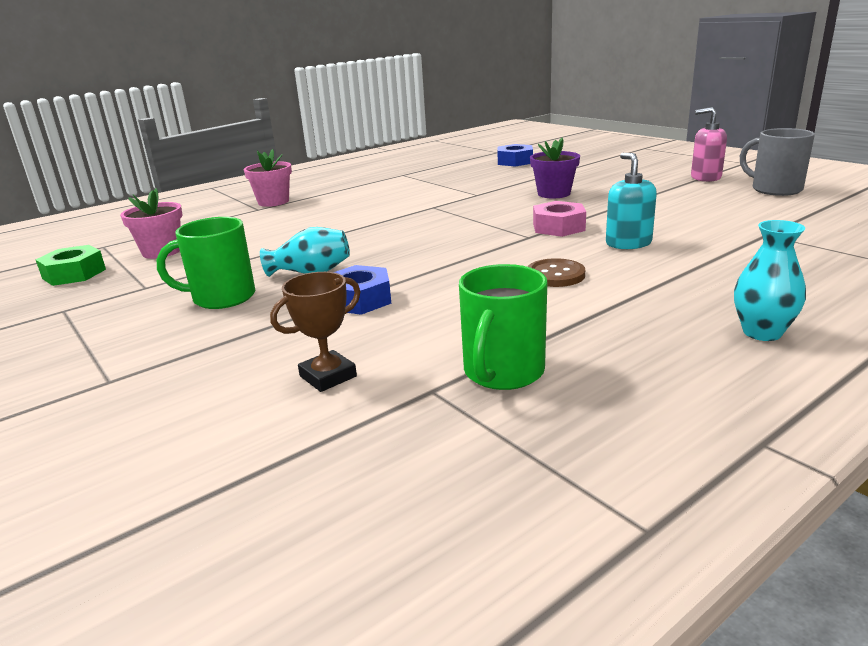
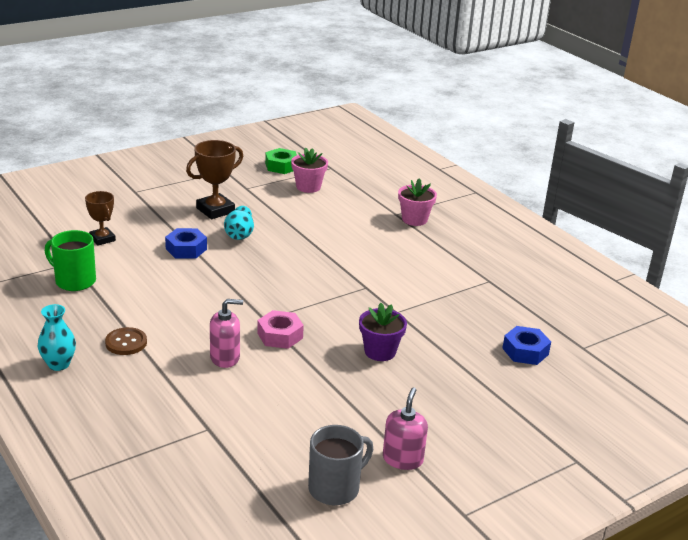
camera: 90 degrees right, 5 degrees up
(222, 298) = (215, 210): green mug -> brown trophy
(555, 275) = (183, 316): brown button -> brown button (126, 343)
(628, 243) = (225, 358): turquoise soap dispenser -> pink soap dispenser

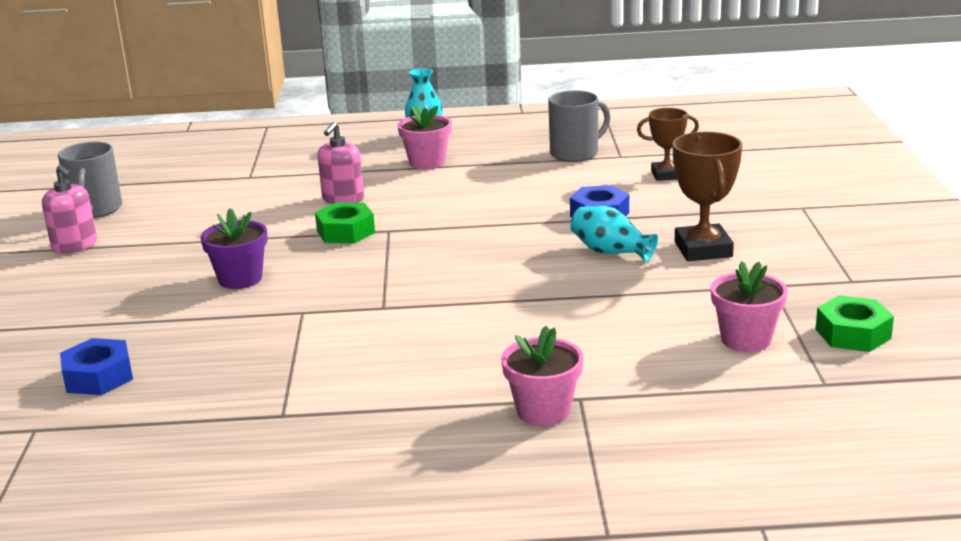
camera: 125 degrees right, 5 degrees down
(74, 281) = (575, 153): green mug -> grey mug
(126, 343) = (427, 162): brown button -> pink flower pot
(280, 335) = (345, 232): pink nut -> green nut

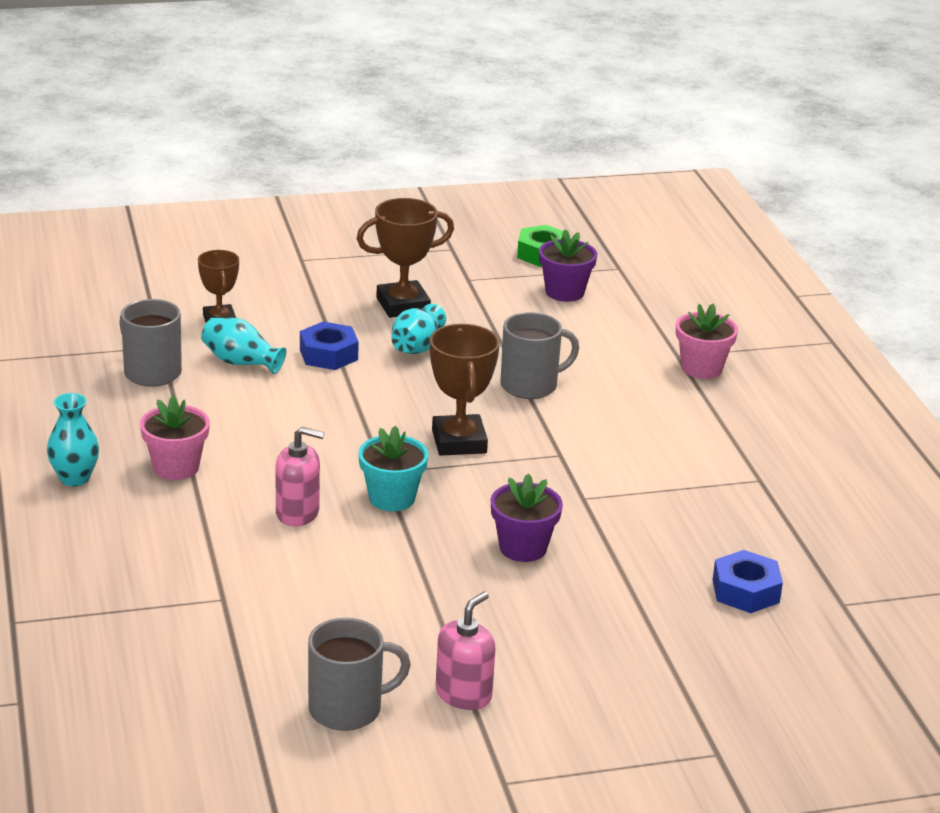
camera: 105 degrees left, 5 degrees up
(345, 232) = (392, 498): green nut -> turquoise flower pot
(425, 262) = (459, 442): none -> brown trophy
(522, 302) = (530, 385): none -> grey mug
(588, 182) = (241, 362): none -> turquoise vase
(746, 339) = (564, 292): pink flower pot -> purple flower pot

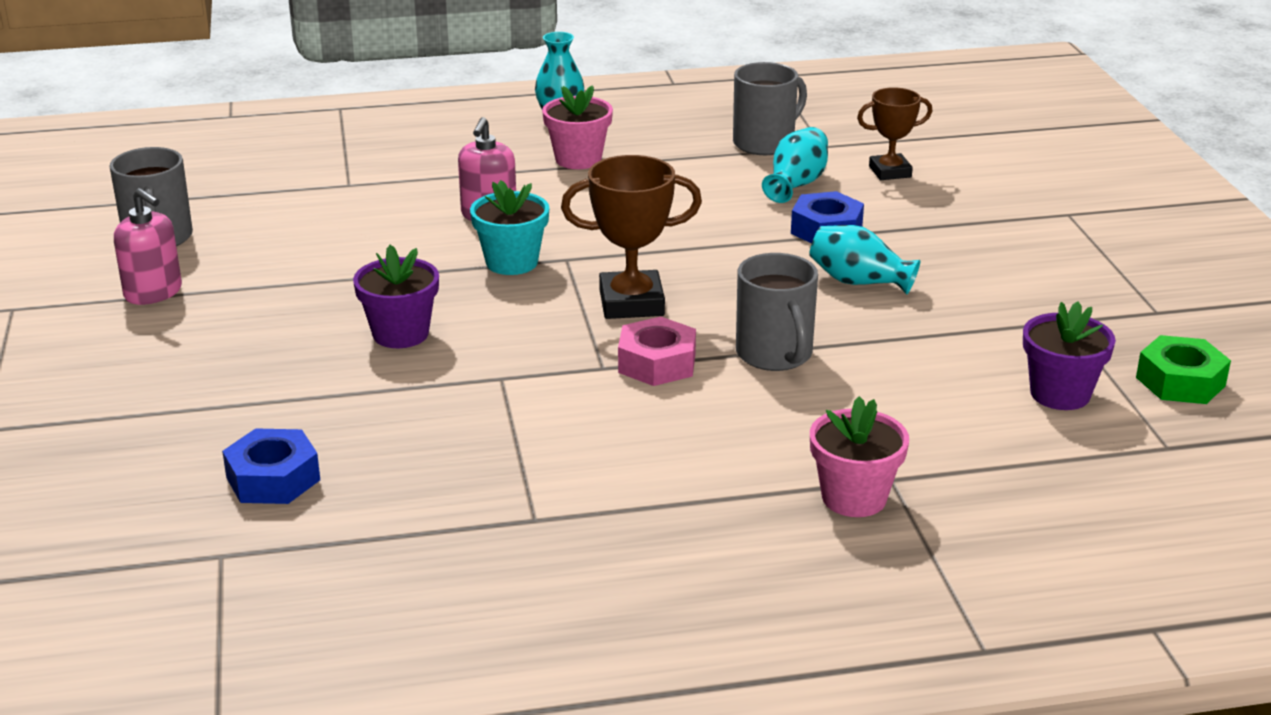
camera: 95 degrees right, 0 degrees up
(403, 305) = (969, 275): brown trophy -> none
(550, 432) = (657, 363): none -> pink nut

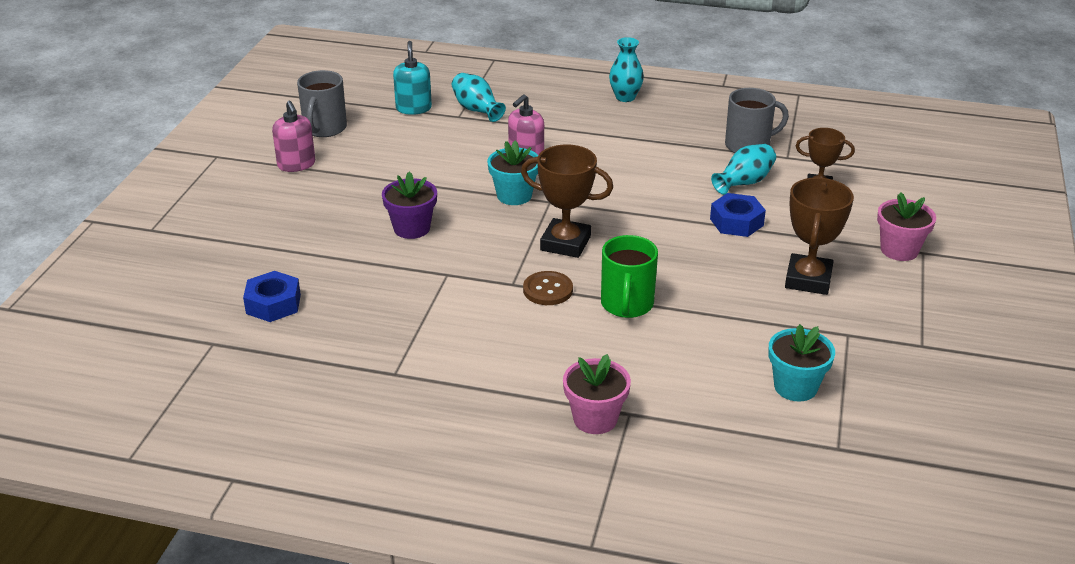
camera: 25 degrees right, 5 degrees up
(273, 187) = (413, 108): none -> turquoise soap dispenser
(578, 159) = (613, 130): pink flower pot -> pink flower pot (899, 250)
(657, 363) = (548, 290): pink nut -> brown button
(775, 355) = (627, 305): grey mug -> green mug
(858, 282) = (726, 266): turquoise vase -> turquoise vase (477, 110)
(968, 273) = (808, 279): none -> brown trophy
(1060, 394) = (795, 387): purple flower pot -> turquoise flower pot
(1180, 381) = (891, 403): green nut -> none

